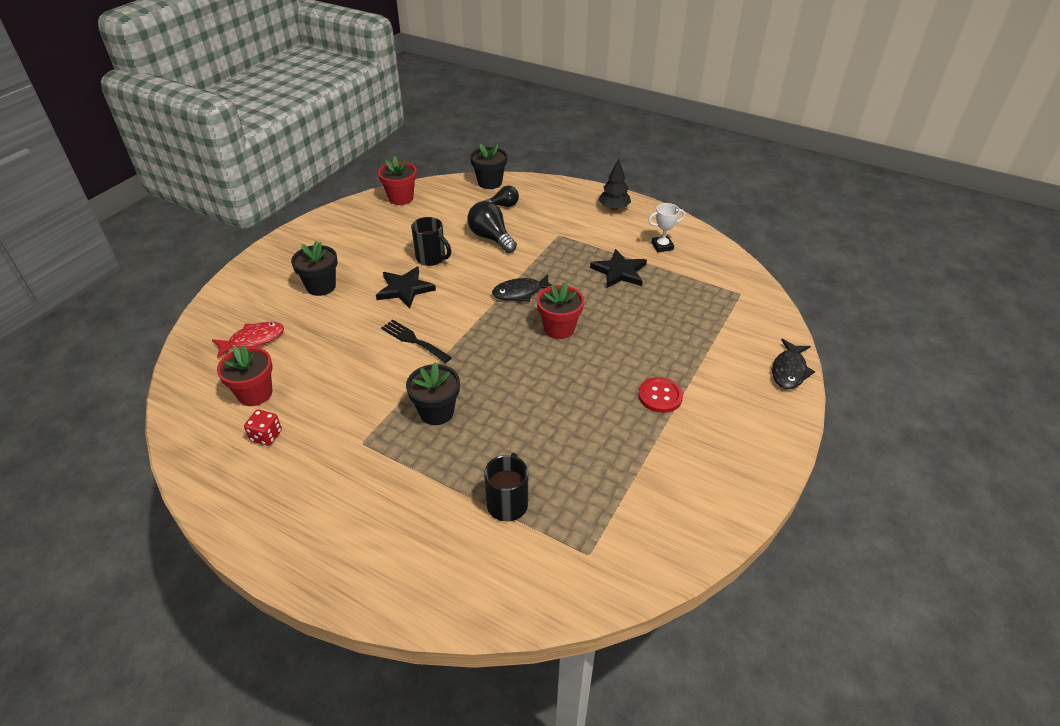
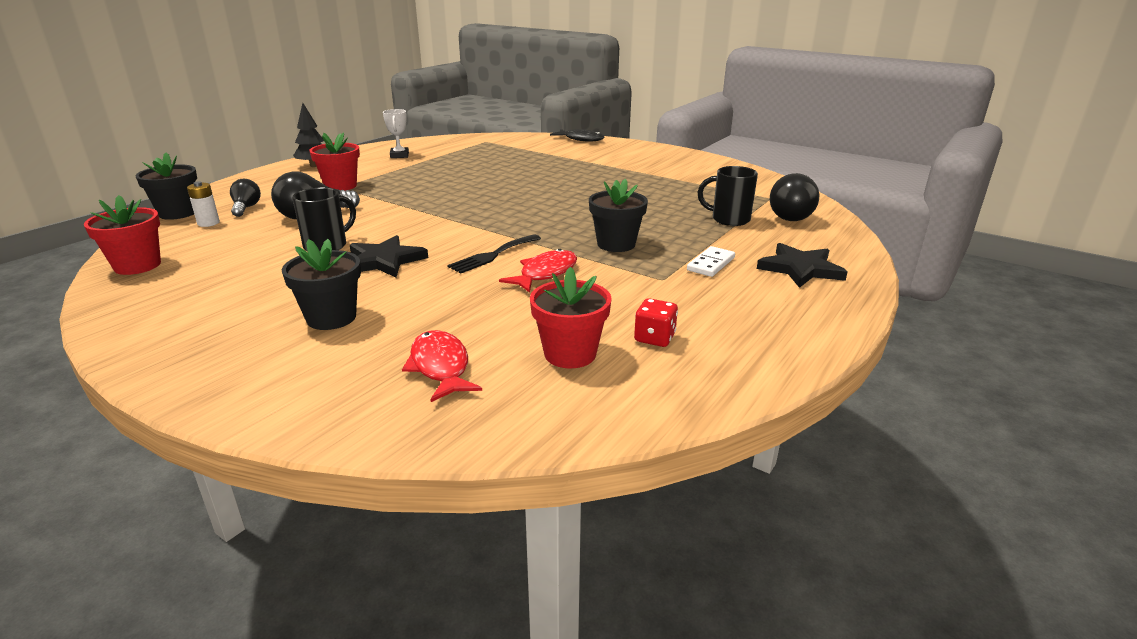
camera: 85 degrees left, 15 degrees down
(378, 372) = (545, 273): none -> red fish
(390, 478) = (710, 264): none -> white domino
(471, 200) = (208, 223): none -> white battery
(520, 293) = (434, 206): black fish -> none
(526, 565) = (790, 215): none -> black light bulb
(559, 328) = (503, 194): red flower pot -> red flower pot (340, 186)
(619, 272) = (428, 170): black star -> black star (800, 269)
(660, 396) = (603, 170): red button -> none

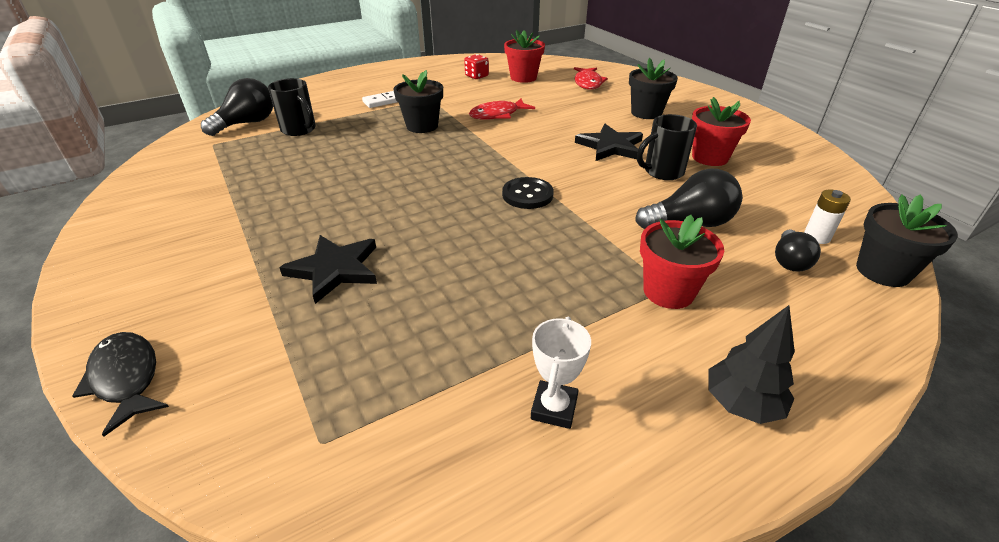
camera: 155 degrees left, 10 degrees up
(137, 266) = (832, 183): red flower pot -> red flower pot (710, 157)
(453, 211) = (527, 195): none -> black button
(493, 255) = (523, 135): black fork -> none
(800, 269) = (340, 89): black star -> black star (335, 269)

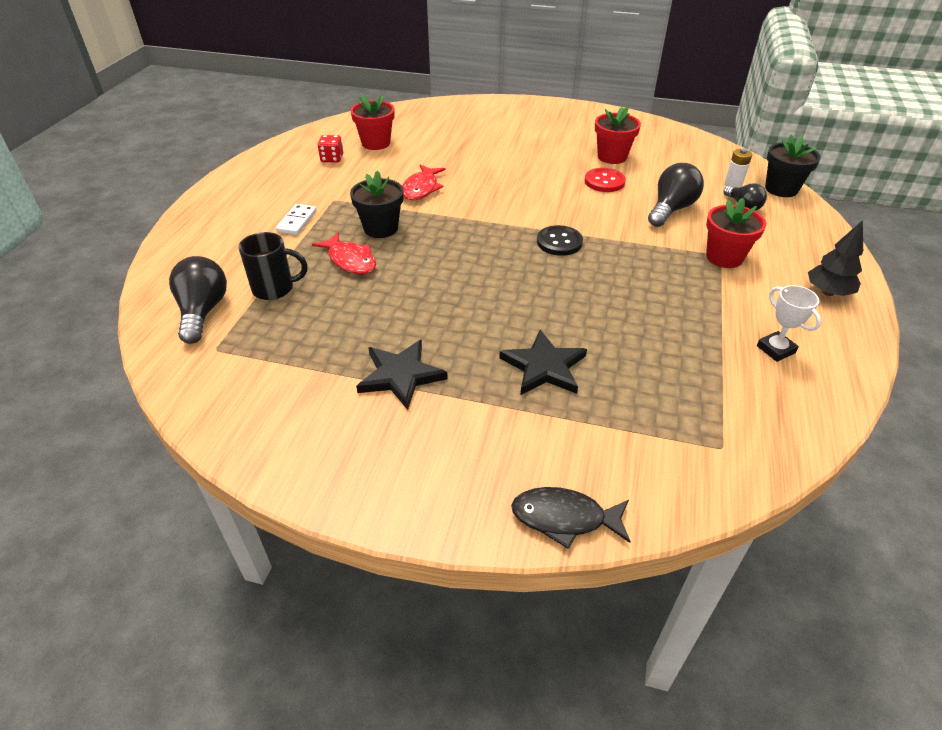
camera: 45 degrees left, 5 degrees up
(588, 83) = (436, 127): red fish -> red fish (350, 260)
(610, 146) = (545, 177): black star -> black star (400, 376)
(646, 113) = (521, 138): black flower pot -> none
(662, 172) = (604, 181): black mug -> red button

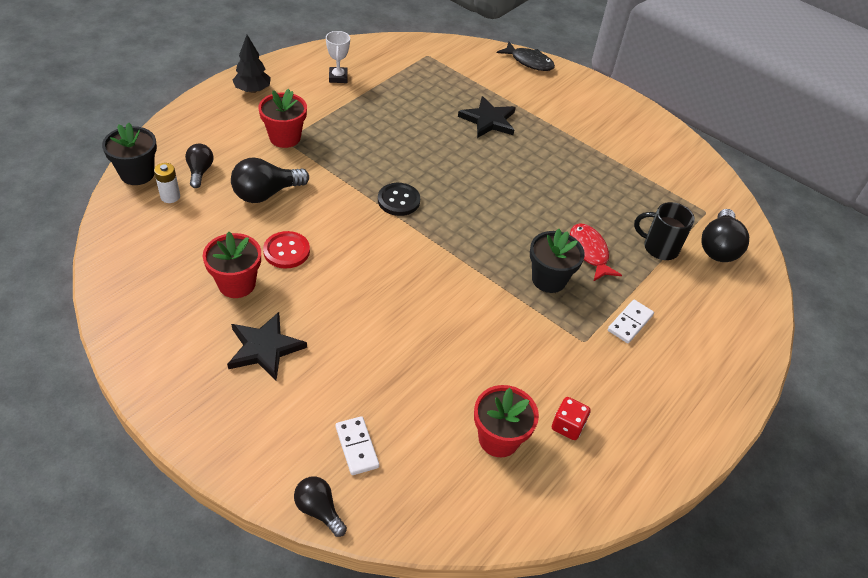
camera: 160 degrees left, 5 degrees up
(400, 376) = (582, 148): black star -> black star (265, 348)
(421, 188) = (483, 320): red fish -> none
(458, 101) = (319, 510): none -> black light bulb
(458, 121) = (357, 447): none -> white domino

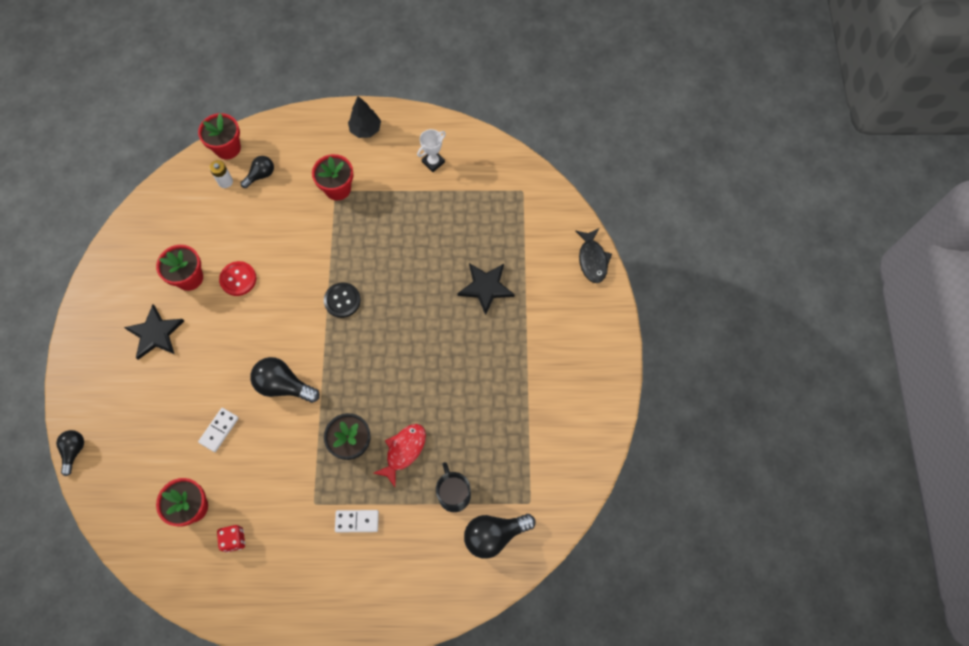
camera: 55 degrees right, 20 degrees up
(137, 174) = (227, 148): black flower pot -> red flower pot
(266, 194) = (276, 225): black light bulb -> black light bulb (284, 385)
(357, 447) = (127, 437): white domino -> white domino (219, 430)

